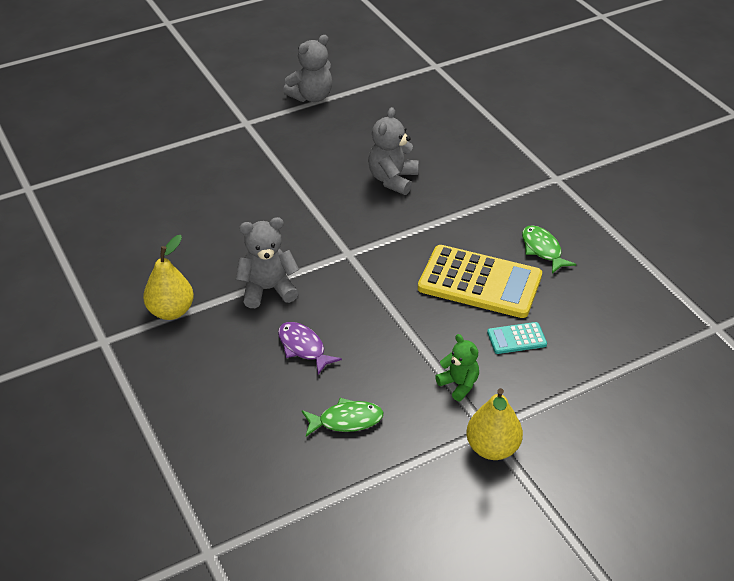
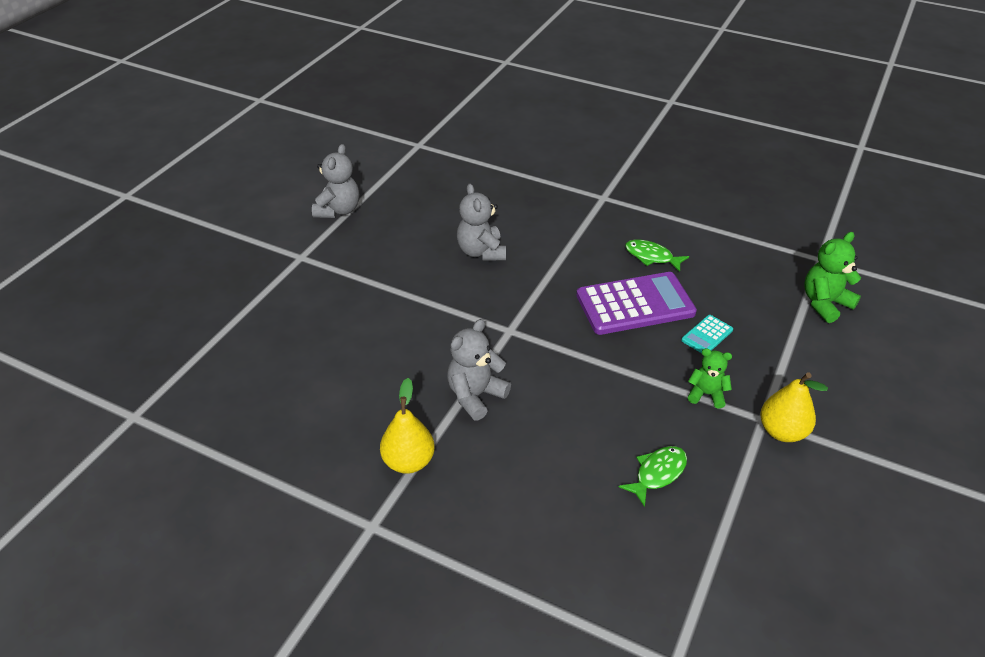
camera: 35 degrees left, 0 degrees up
(303, 348) = (558, 430): purple fish -> none
(480, 282) = (635, 304): yellow calculator -> purple calculator
(669, 368) = (825, 303): none -> green teddy bear

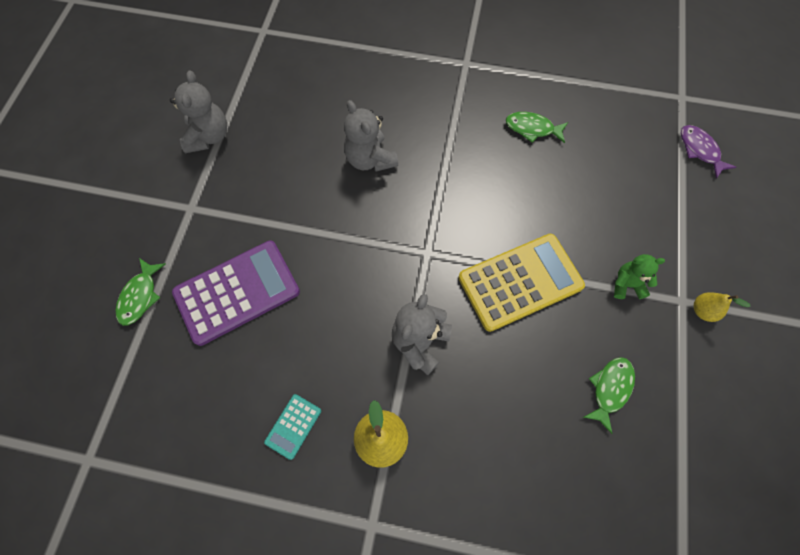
camera: 15 degrees left, 25 degrees up
(230, 310) = (140, 296): none -> green fish
(594, 370) = (520, 282): none -> yellow calculator
(635, 304) = (534, 191): purple calculator -> purple calculator (237, 292)
(707, 335) = (608, 213): turquoise calculator -> turquoise calculator (293, 426)
(782, 431) = (702, 310): yellow pear -> yellow pear, size x0.61
(825, 303) = (699, 150): green teddy bear -> purple fish

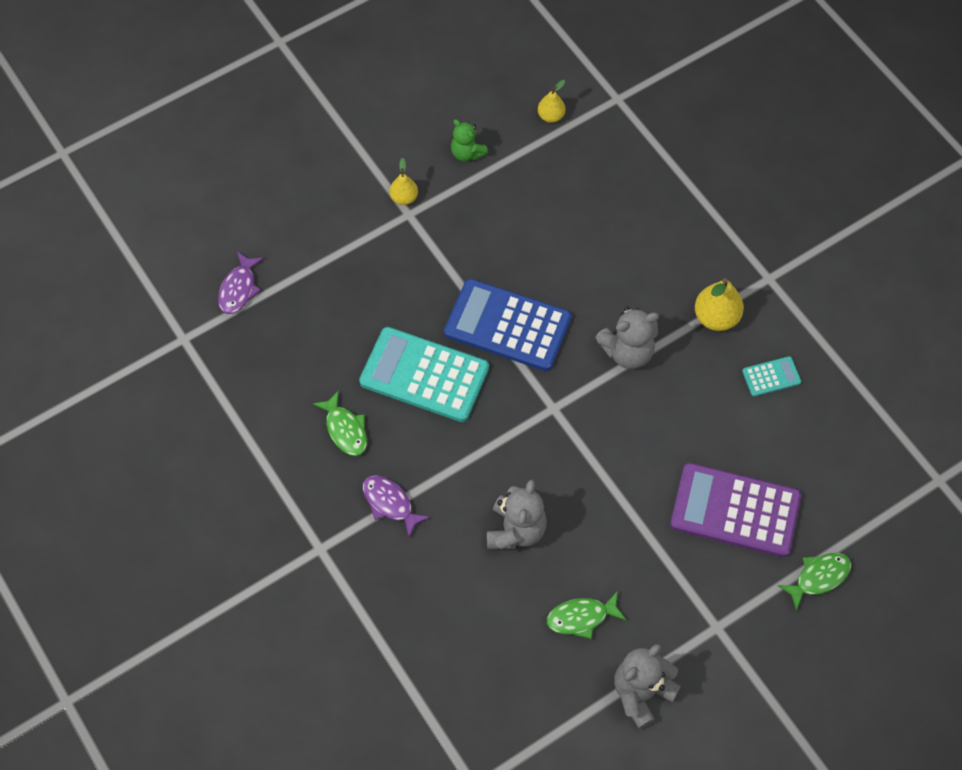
camera: 135 degrees left, 5 degrees down
(458, 113) = (390, 503): none -> purple fish
(520, 282) = (507, 326): yellow calculator -> blue calculator
(529, 199) = (424, 375): none -> turquoise calculator
(610, 389) = (529, 214): green fish -> green fish (581, 617)
(627, 284) = (433, 256): green teddy bear -> green teddy bear (467, 153)
(707, 509) = (551, 116): none -> yellow pear

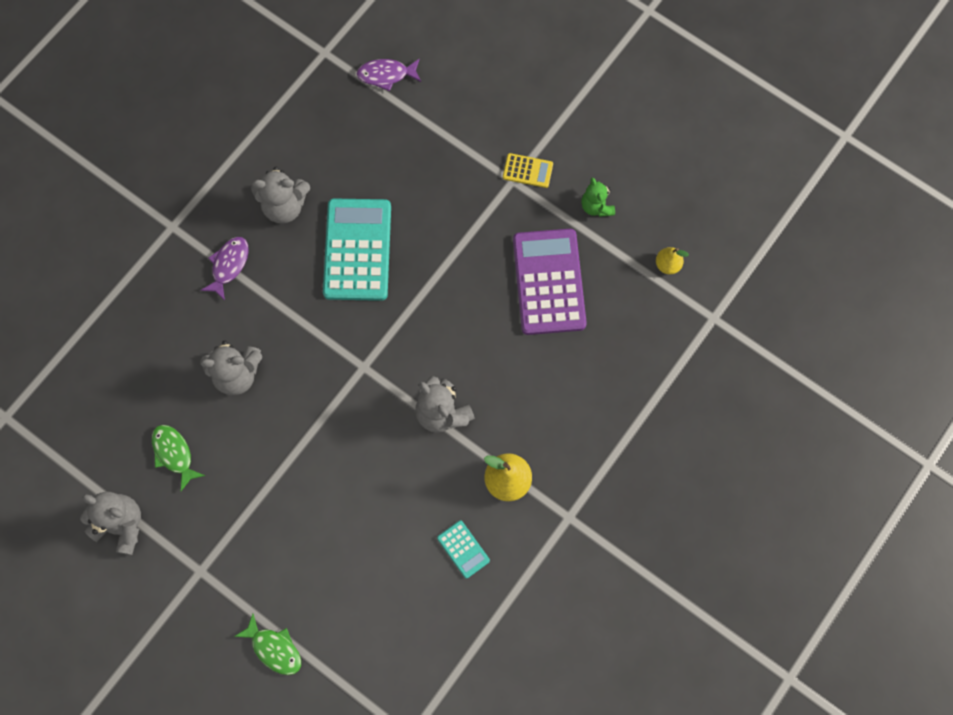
camera: 70 degrees right, 10 degrees up
(345, 429) = (284, 206): green fish -> grey teddy bear
(404, 198) = (527, 171): yellow pear -> yellow calculator
(467, 153) = (596, 206): green teddy bear -> green teddy bear turned 45 degrees counterclockwise
(507, 326) = (431, 301): blue calculator -> none
(735, 510) = (316, 555): purple calculator -> purple calculator (549, 282)

